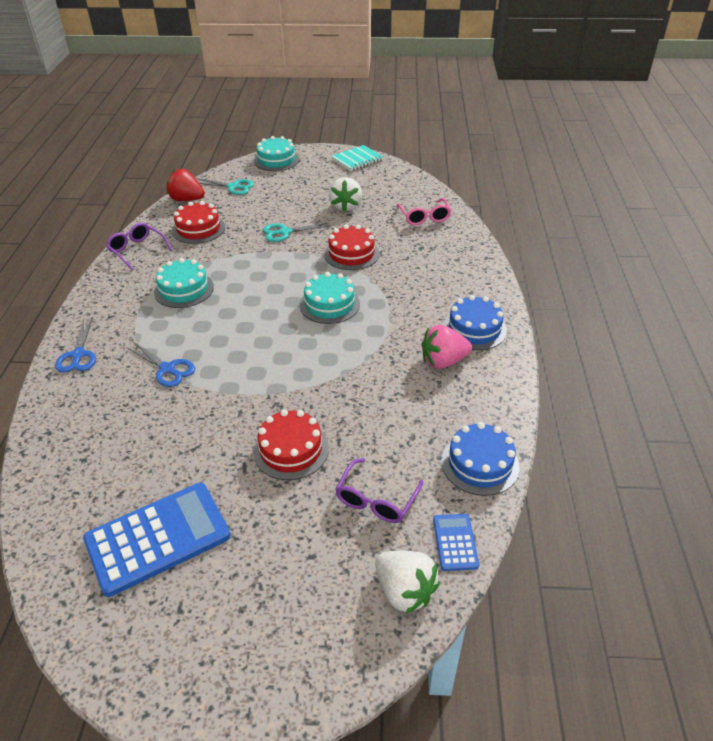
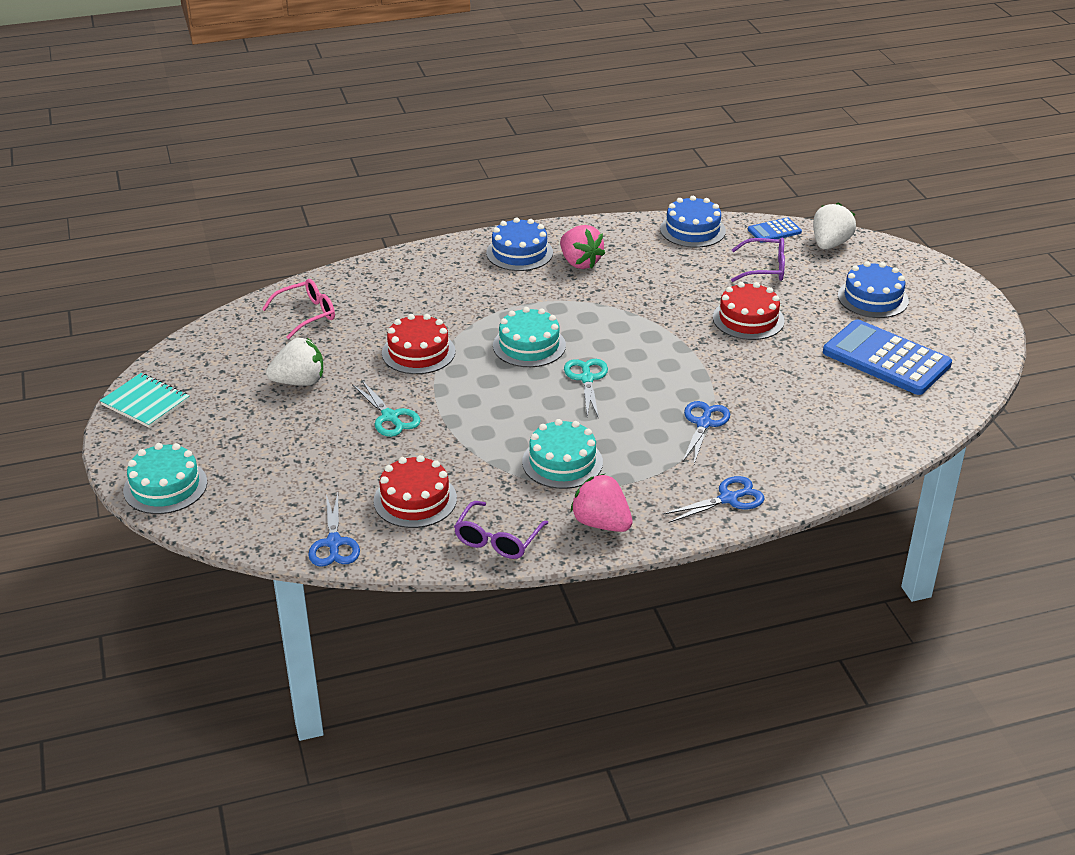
camera: 110 degrees left, 5 degrees down
(112, 291) = (601, 523): none -> pink strawberry
(187, 200) = (334, 543): red strawberry -> blue scissors
(233, 187) = (275, 506): turquoise scissors -> turquoise scissors (587, 379)
(269, 581) = (873, 298): none -> blue cake

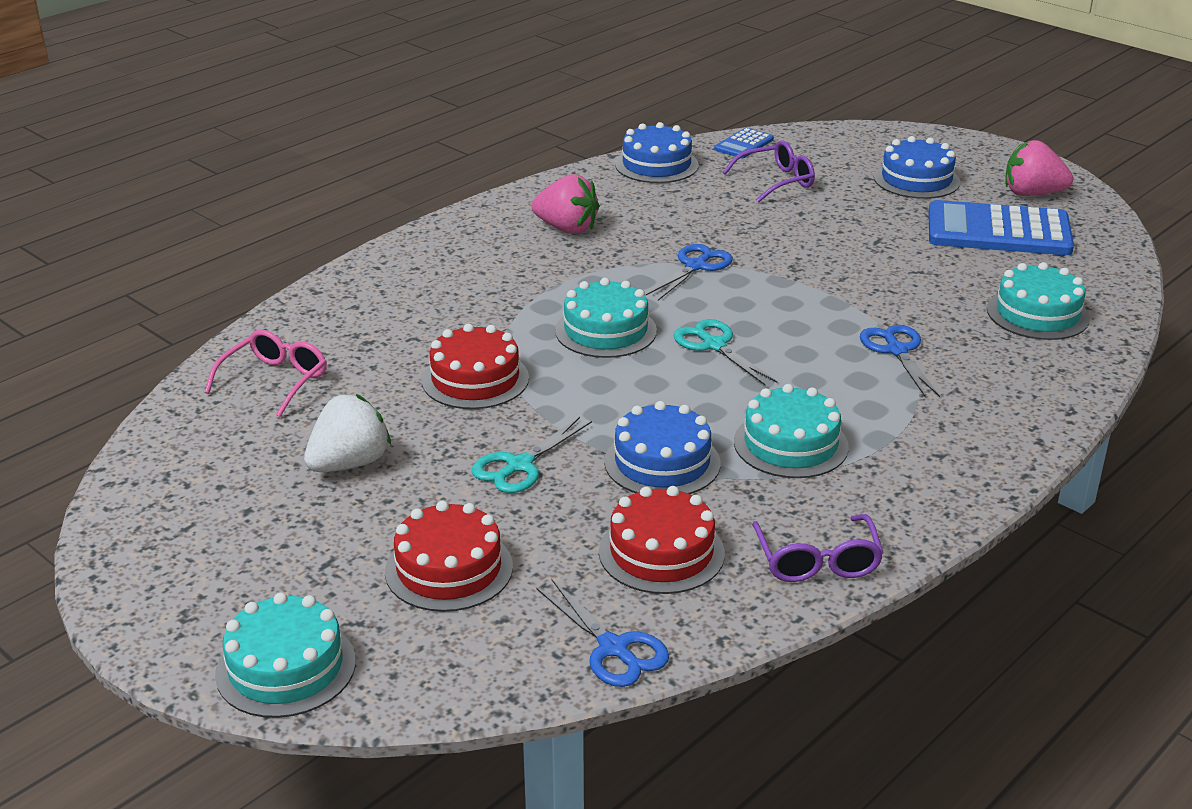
camera: 30 degrees left, 5 degrees down
(145, 402) = (140, 565): turquoise notebook -> none
(390, 417) = (520, 465): turquoise scissors -> turquoise scissors turned 105 degrees clockwise
(519, 253) = (483, 237): blue cake -> blue cake (662, 462)
(601, 523) = (914, 496): pink strawberry -> pink strawberry (1032, 194)
(728, 499) = (1016, 419): blue scissors -> blue scissors (695, 266)
(748, 319) = (817, 233): red cake -> red cake (449, 569)
(830, 244) = (814, 142): white strawberry -> none
(836, 431) = (1037, 314): none -> turquoise cake

